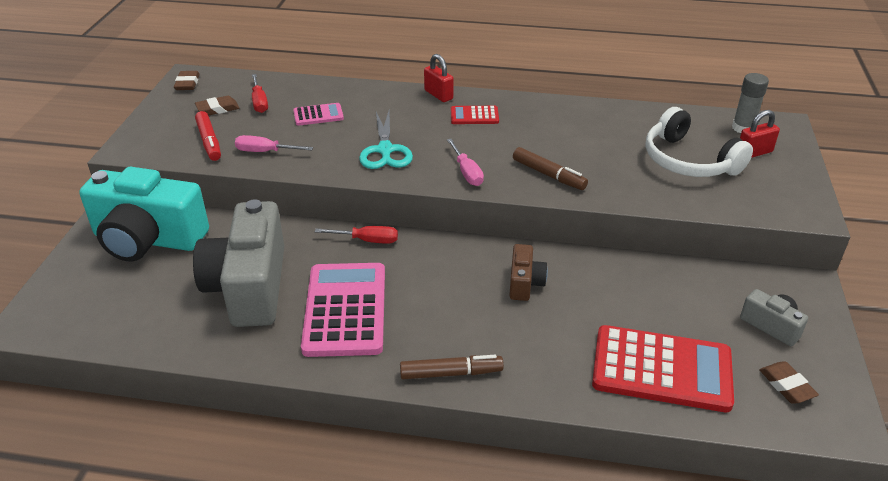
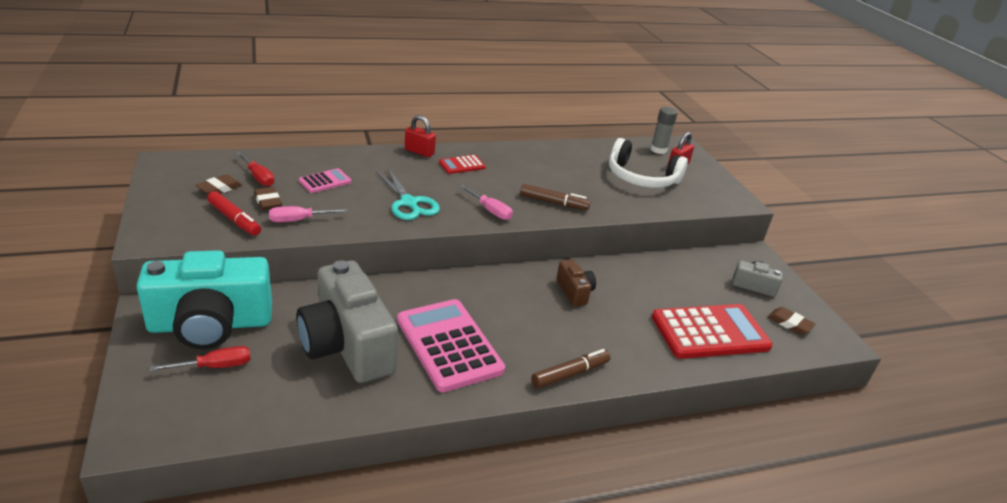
camera: 30 degrees left, 5 degrees down
(187, 83) = (167, 169): brown eraser -> brown eraser (268, 201)
(368, 240) = (426, 284): red screwdriver -> red screwdriver (216, 366)

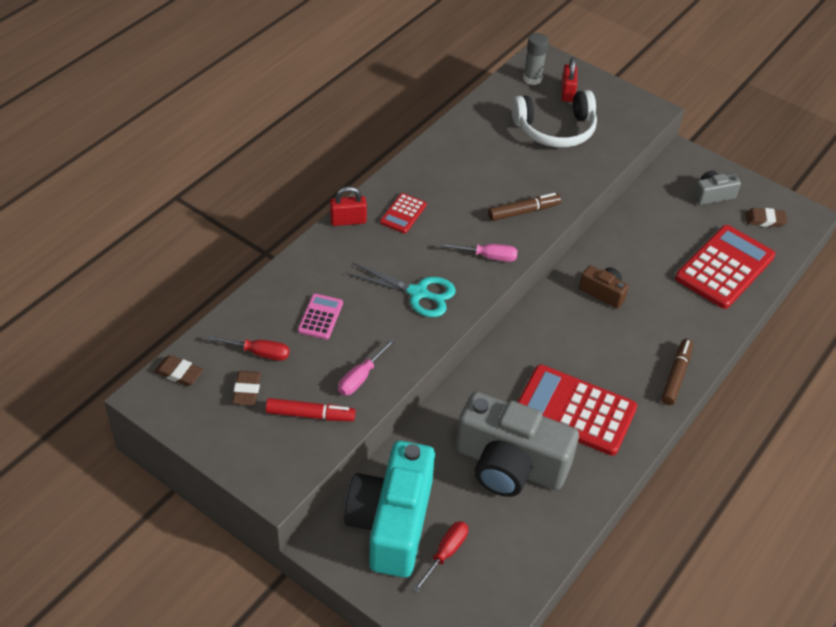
camera: 35 degrees left, 15 degrees up
(210, 324) = (391, 523): turquoise camera -> turquoise camera turned 150 degrees clockwise
(268, 201) = (308, 375): brown eraser -> brown eraser (179, 373)
(449, 345) = (575, 411): pink calculator -> red calculator

